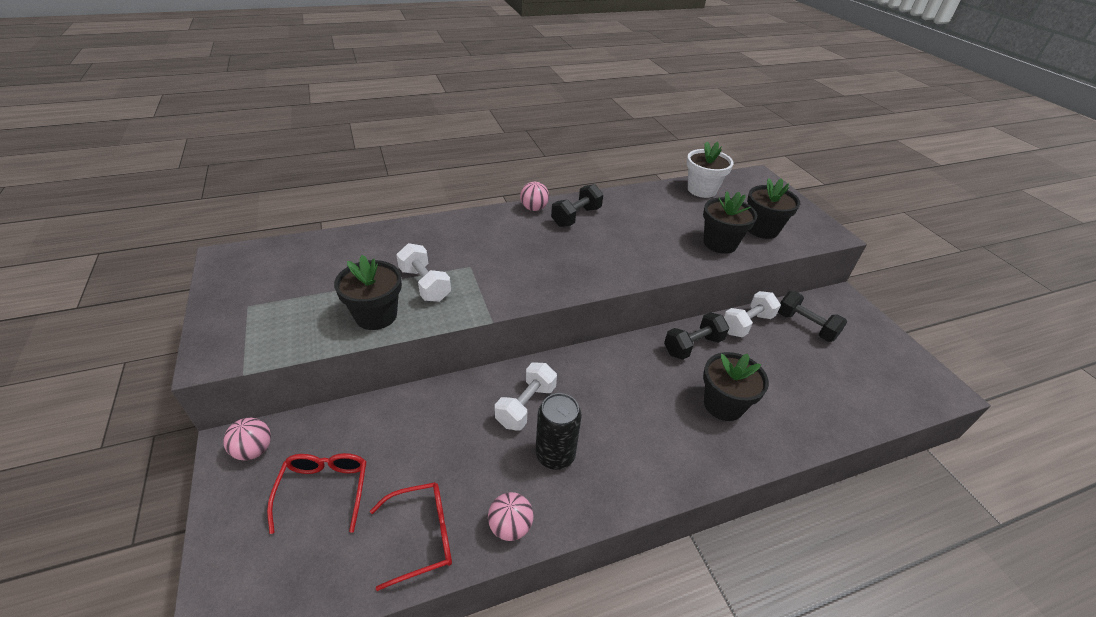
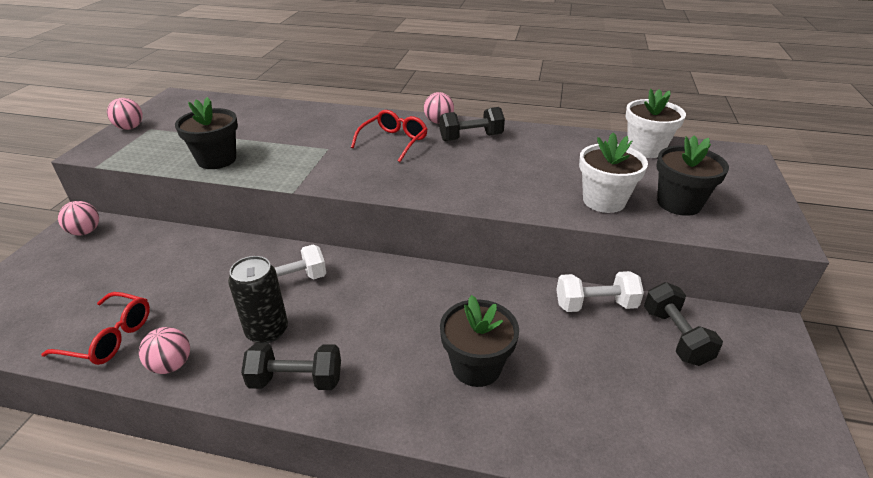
camera: 35 degrees right, 5 degrees down
(221, 313) = (130, 128): none -> pink ball
(324, 491) = (91, 276): red glasses -> red glasses (393, 142)
(425, 284) = (277, 150): white dumbbell -> none
(693, 346) = (505, 300): black dumbbell -> black dumbbell (296, 380)
(720, 243) = (604, 201): black flower pot -> white flower pot

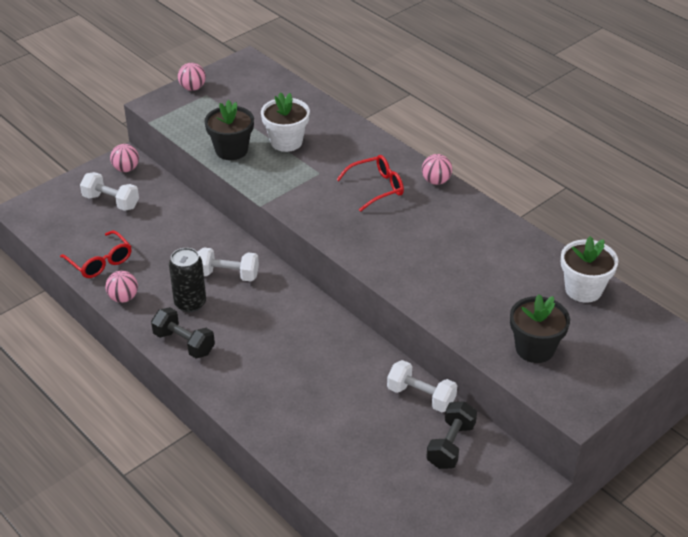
camera: 35 degrees right, 5 degrees up
(85, 268) = (111, 201): none -> white dumbbell
(471, 138) = (444, 211): black dumbbell -> none
(476, 366) = (295, 392): black flower pot -> none
(604, 201) = (477, 318): white flower pot -> white flower pot (286, 142)

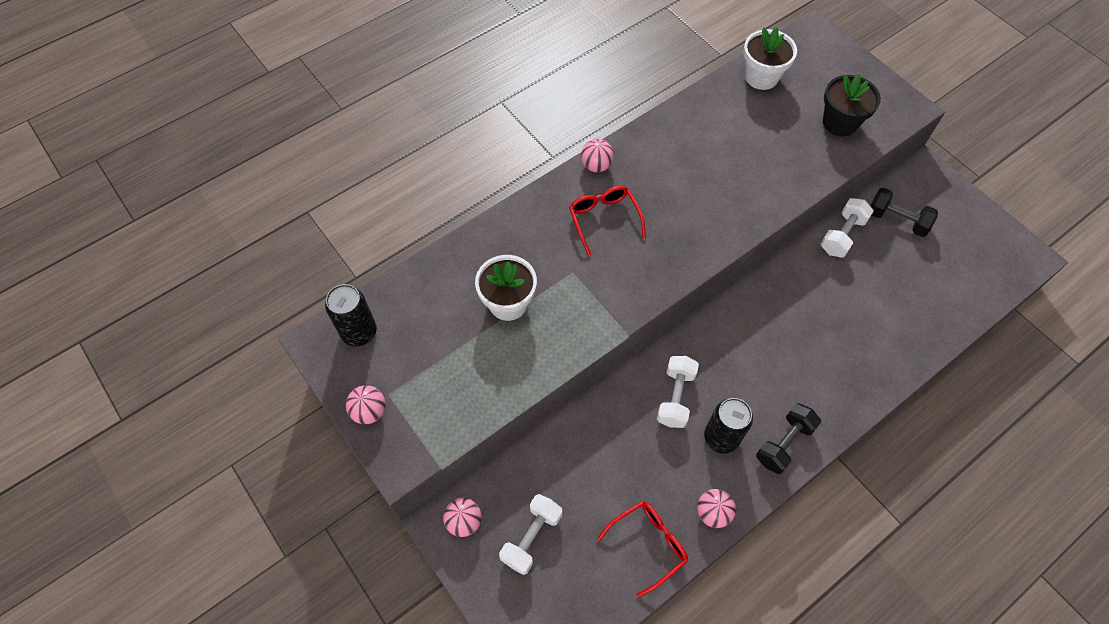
camera: 85 degrees left, 20 degrees up
(231, 150) = (518, 364): black flower pot -> none
(256, 77) = (359, 332): none -> black can

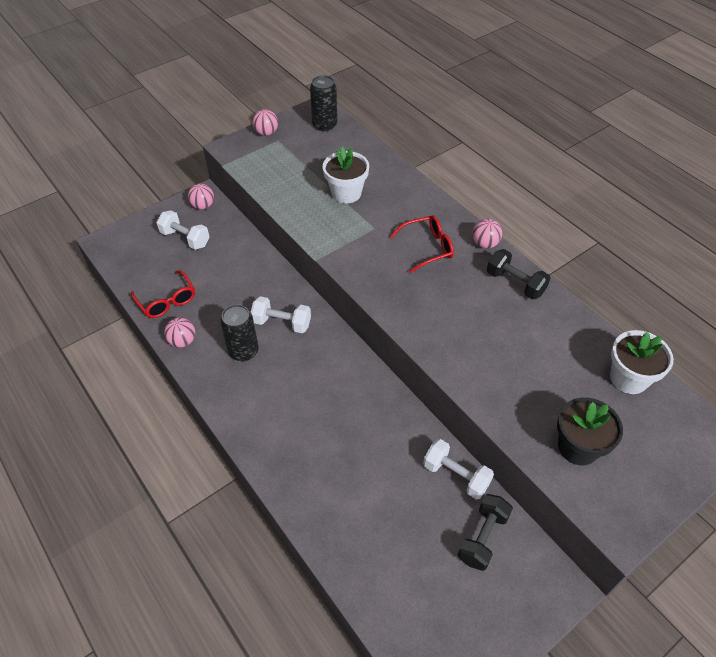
camera: 90 degrees right, 10 degrees down
(784, 443) = (232, 396): black dumbbell -> black dumbbell (515, 283)

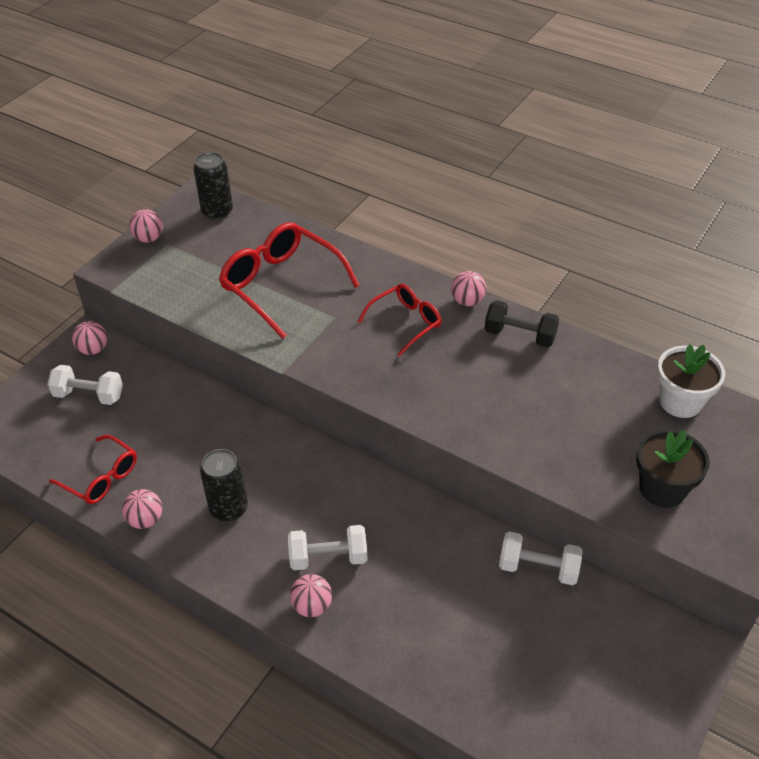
camera: 20 degrees left, 5 degrees down
(270, 445) = (312, 606): none -> pink ball
(282, 323) = (260, 461): white dumbbell -> white dumbbell (328, 557)
(346, 193) = (282, 285): white flower pot -> red glasses
(482, 537) = (596, 624): black dumbbell -> none

